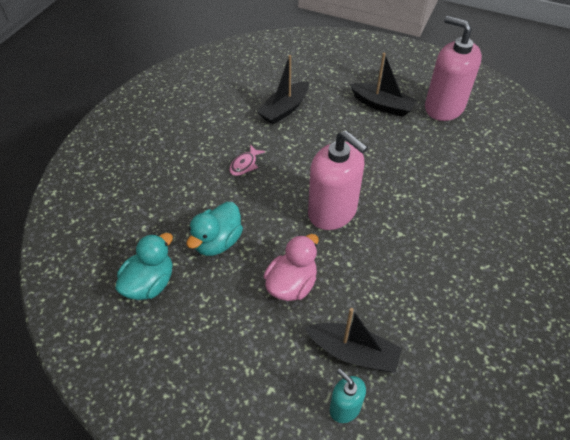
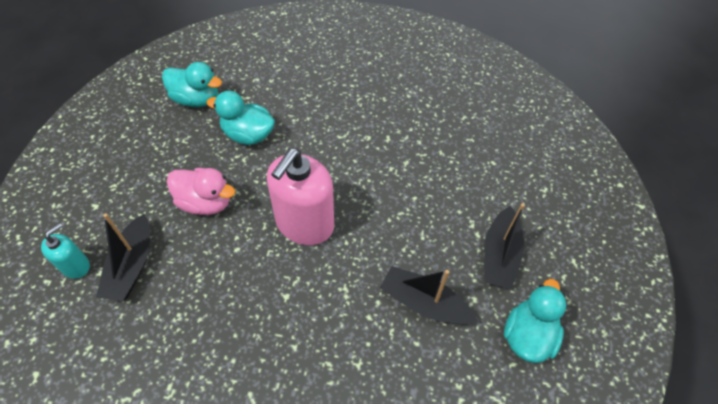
camera: 75 degrees right, 5 degrees up
(245, 164) = (352, 135): pink fish -> none
(284, 109) = (450, 153): black boat -> black boat (424, 303)
(444, 107) = (528, 335): pink soap dispenser -> turquoise duck

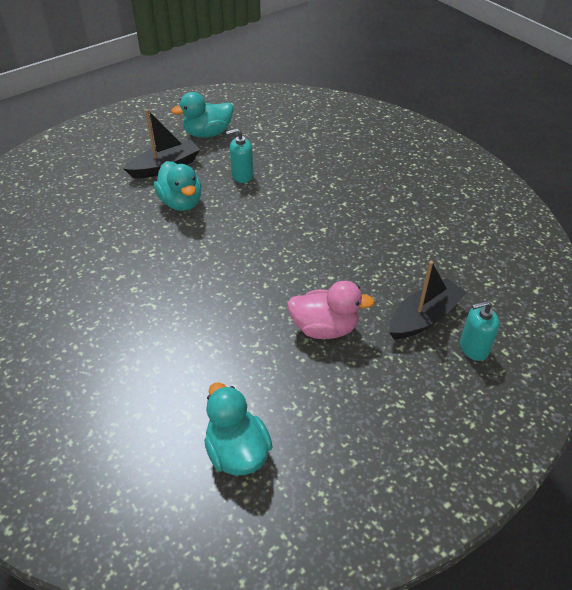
camera: 135 degrees left, 10 degrees down
(205, 202) = (324, 328): pink duck -> pink duck turned 120 degrees clockwise
(248, 135) = (228, 366): turquoise duck -> turquoise duck (181, 202)
(304, 224) = (263, 260): pink soap dispenser -> none
(424, 303) = (242, 175): black boat -> turquoise soap dispenser

